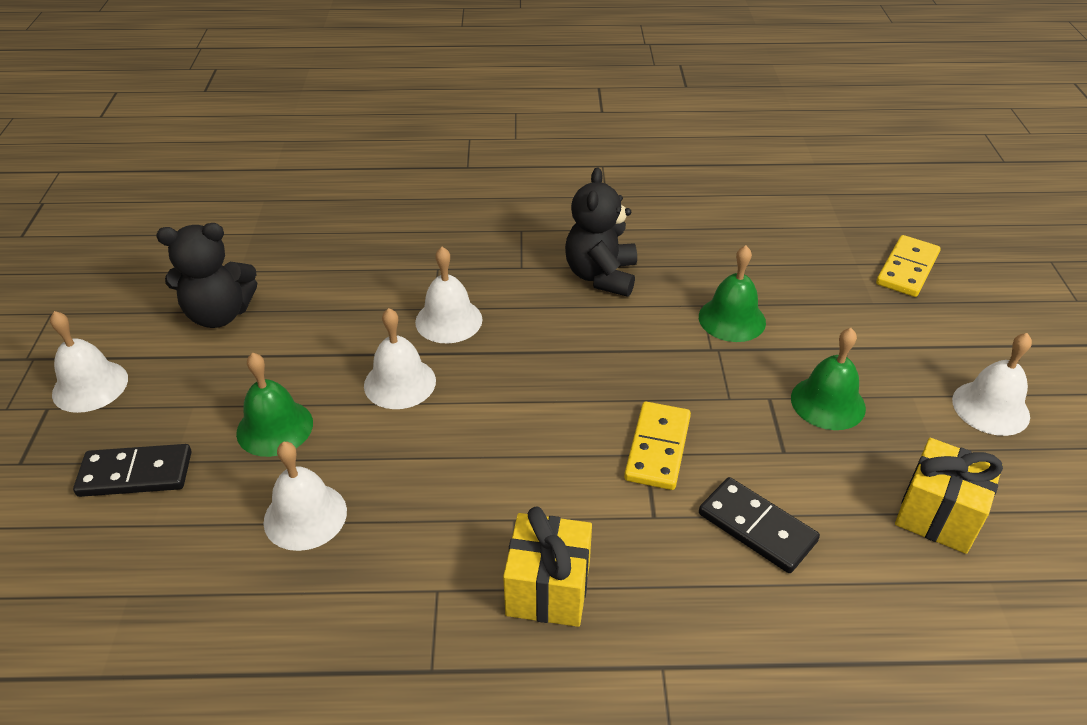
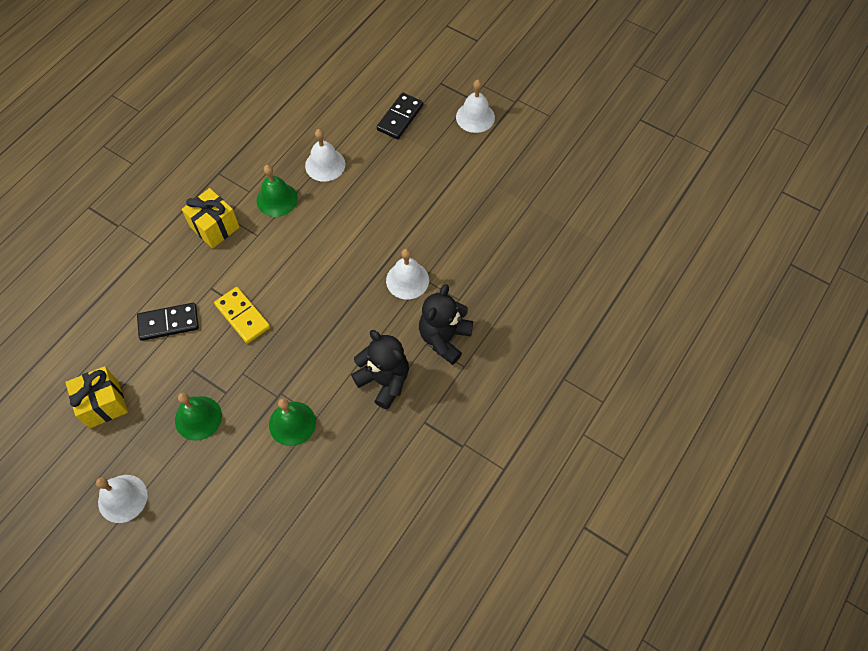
camera: 125 degrees right, 20 degrees up
(219, 314) = (494, 182): black teddy bear -> black teddy bear (444, 338)
(274, 427) = (388, 174): green bell -> green bell (277, 199)
(400, 383) = (377, 235): white bell -> none
(907, 269) = (244, 573): yellow domino -> none

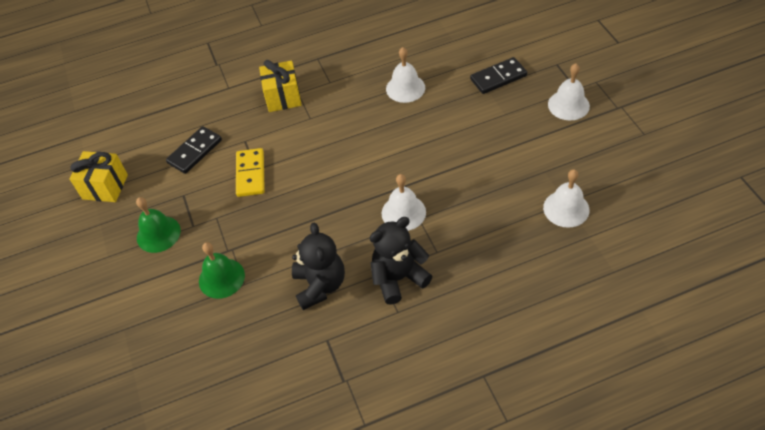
camera: 40 degrees right, 10 degrees down
(122, 498) = (61, 263): white bell -> white bell (566, 208)
(168, 323) = (195, 151): black domino -> black domino turned 75 degrees counterclockwise
(277, 199) = (346, 98): green bell -> none

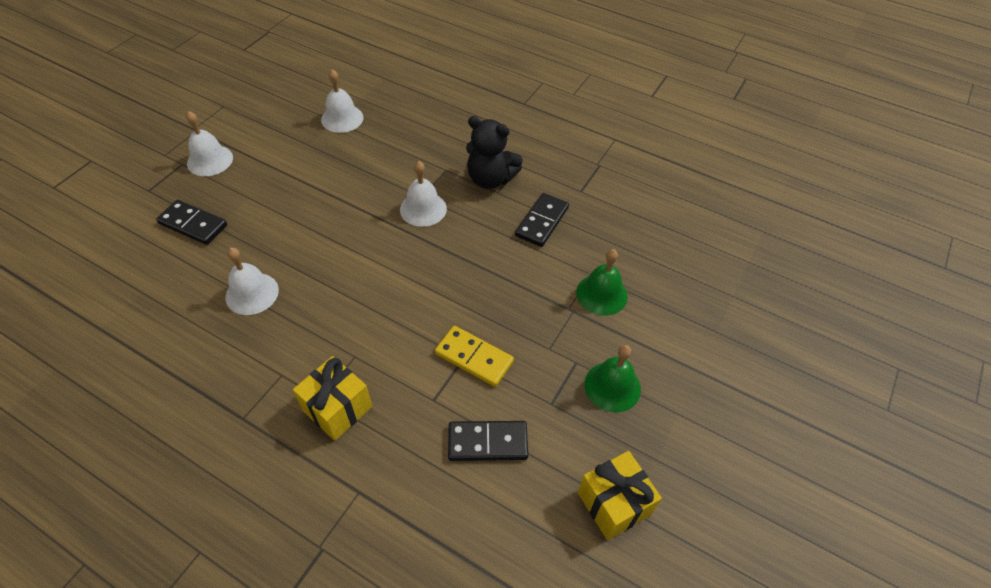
camera: 135 degrees left, 0 degrees up
(250, 174) = (474, 358): yellow domino -> yellow domino turned 75 degrees clockwise
(320, 285) = (542, 222): black teddy bear -> black domino

